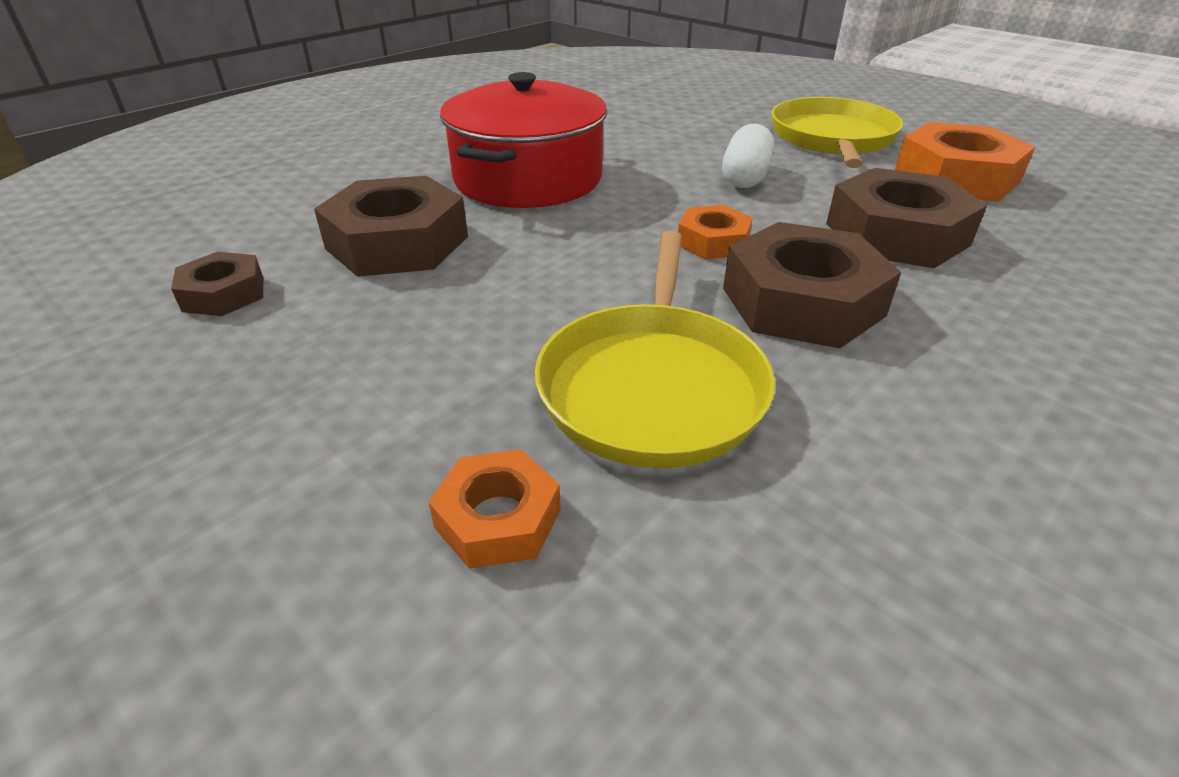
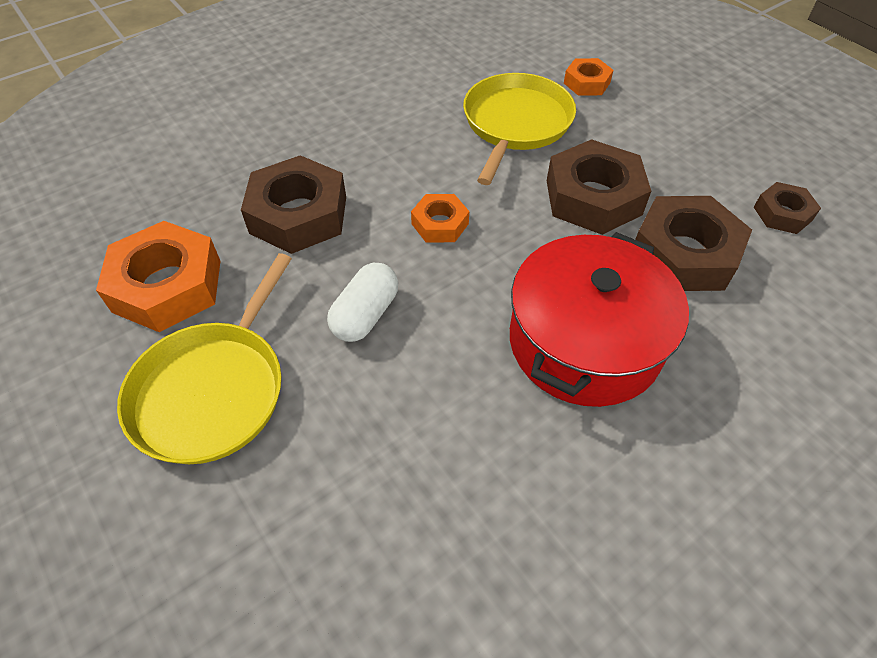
camera: 170 degrees left, 15 degrees up
(802, 302) = (410, 163): brown nut -> brown nut (593, 197)

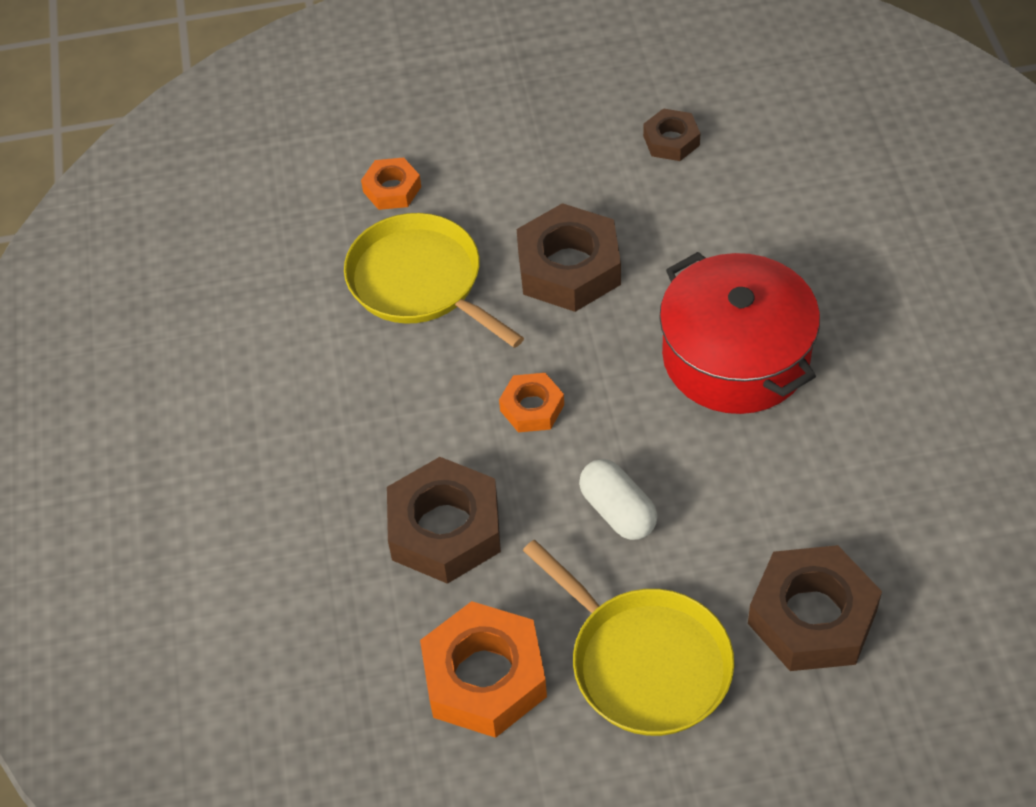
camera: 60 degrees left, 0 degrees up
(684, 253) = (677, 236): brown nut -> brown nut (812, 617)

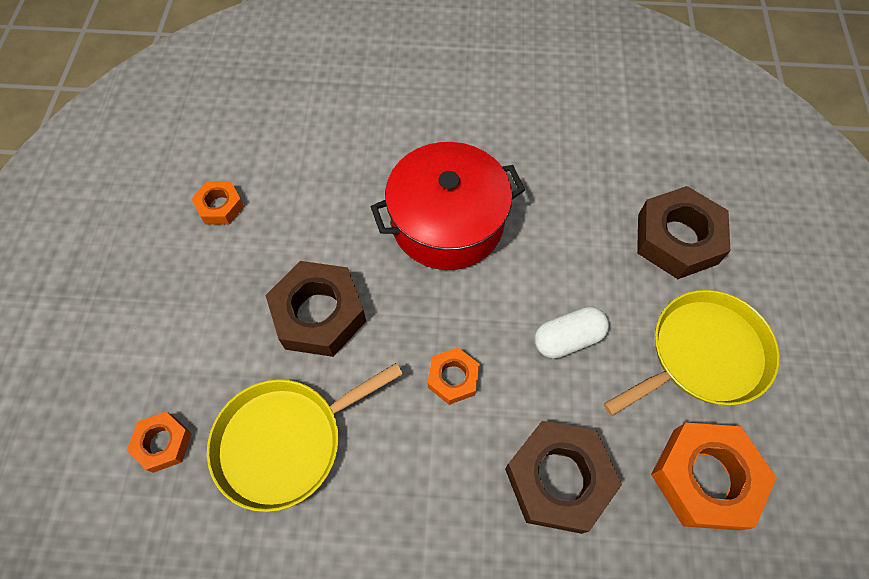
camera: 80 degrees left, 10 degrees up
(671, 140) = (220, 206): brown nut -> orange nut

